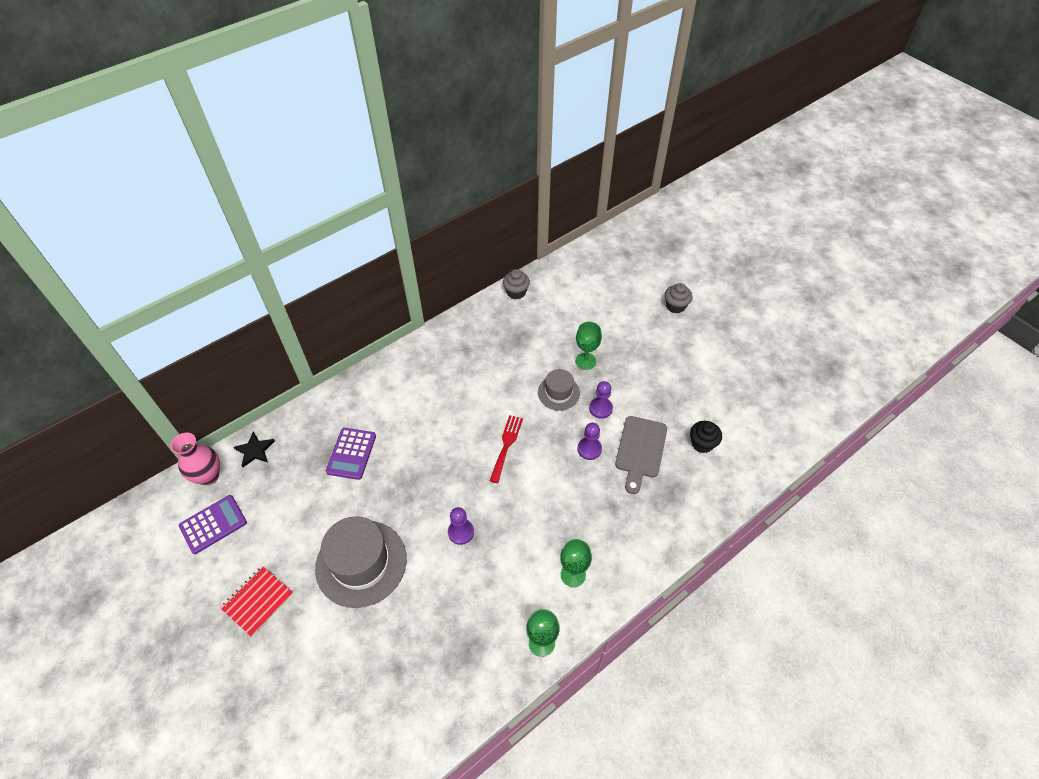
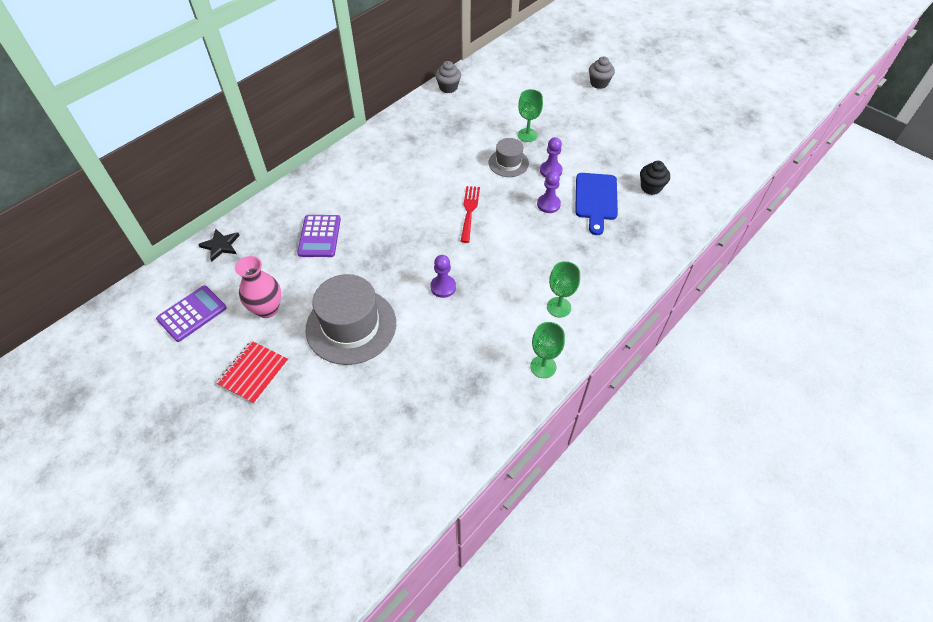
camera: 10 degrees left, 0 degrees up
(208, 476) = (177, 273): pink vase -> pink vase (267, 309)
(640, 450) = (596, 199): grey cutting board -> blue cutting board

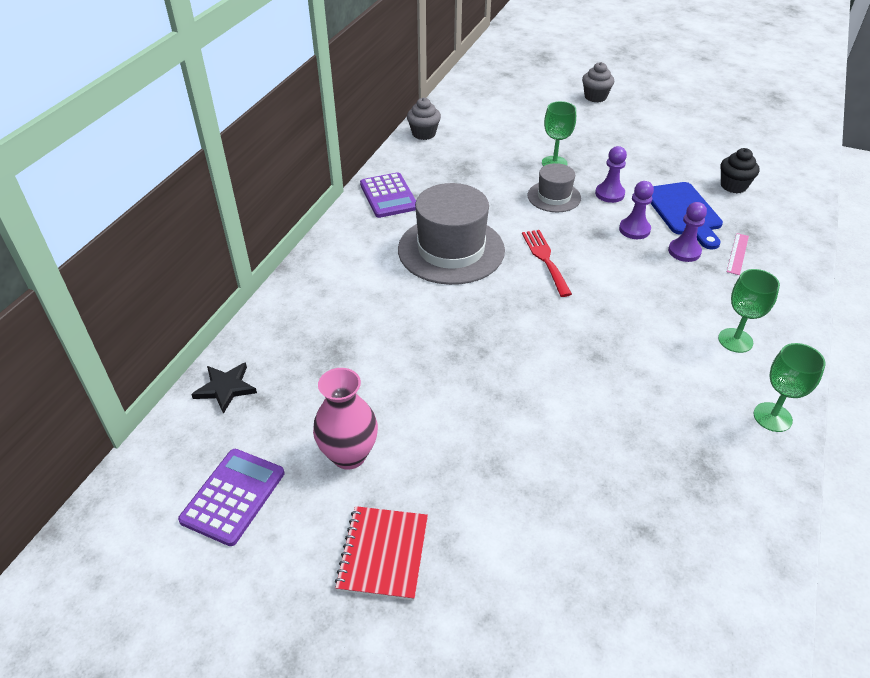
camera: 20 degrees left, 10 degrees down
(319, 236) = (366, 338): purple calculator -> purple calculator (388, 196)
(351, 326) = (487, 442): grey hat -> grey hat (451, 250)
(443, 287) = (576, 356): purple pawn -> purple pawn (684, 251)
(611, 243) = (737, 253): none -> pink ruler

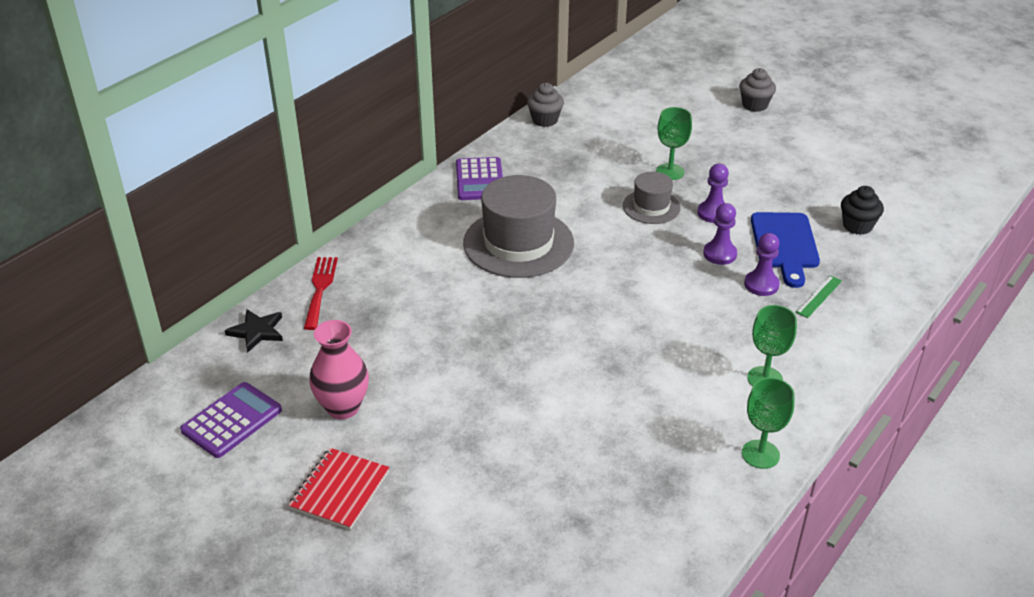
camera: 15 degrees right, 5 degrees down
(545, 259) = (609, 268): red fork -> red fork (320, 289)
(737, 253) = (818, 296): pink ruler -> green ruler

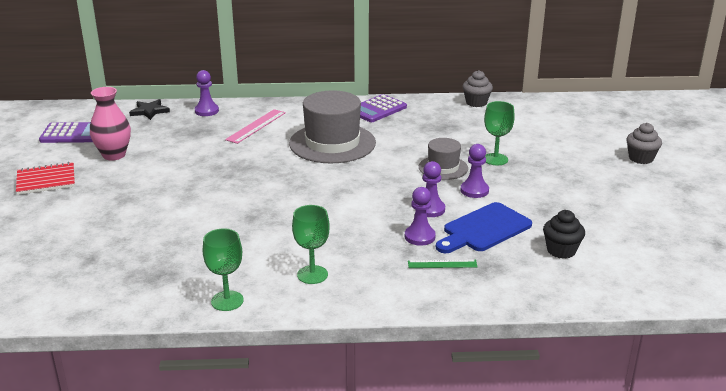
camera: 50 degrees right, 10 degrees down
(320, 289) = (206, 111): red fork -> purple pawn
(410, 272) = (256, 126): none -> pink ruler

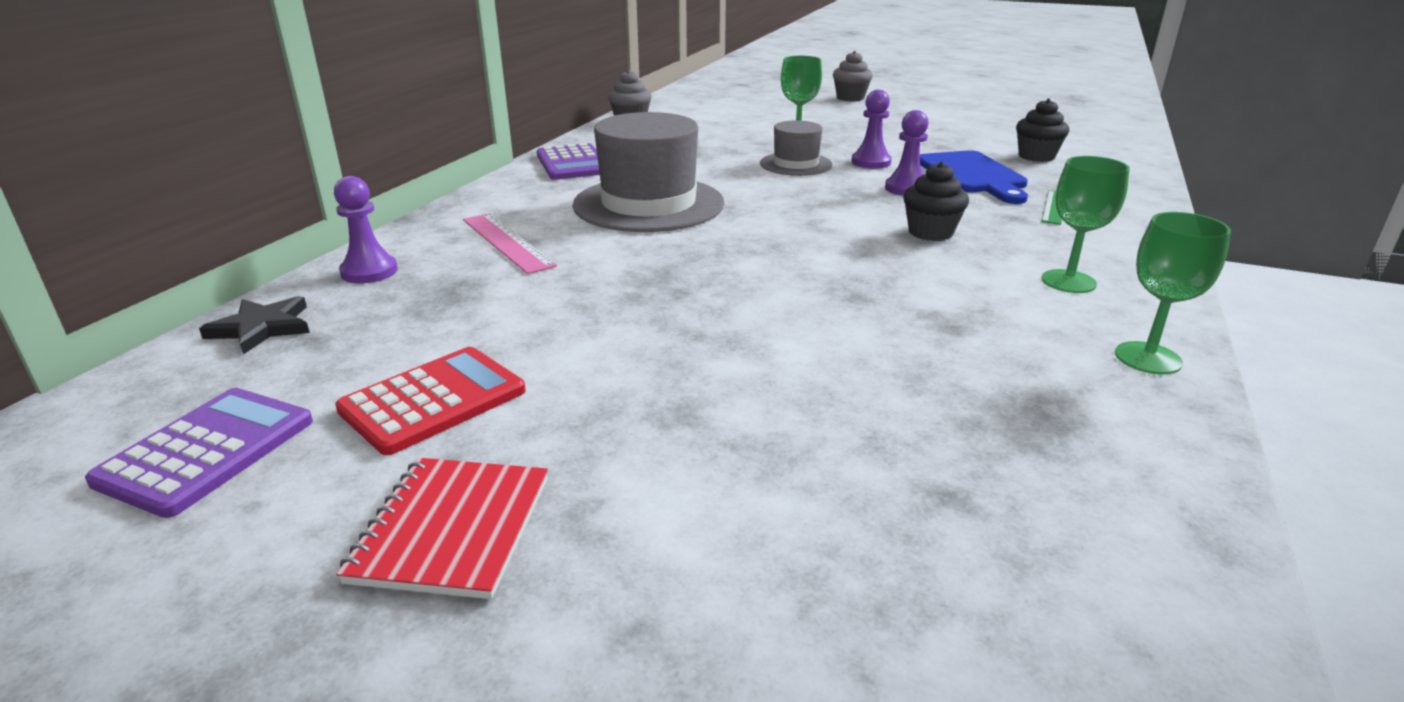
camera: 65 degrees left, 0 degrees up
(114, 155) = (433, 400): pink vase -> red calculator
(356, 226) = (930, 232): none -> black cupcake
(419, 237) = (978, 205): purple pawn -> none

